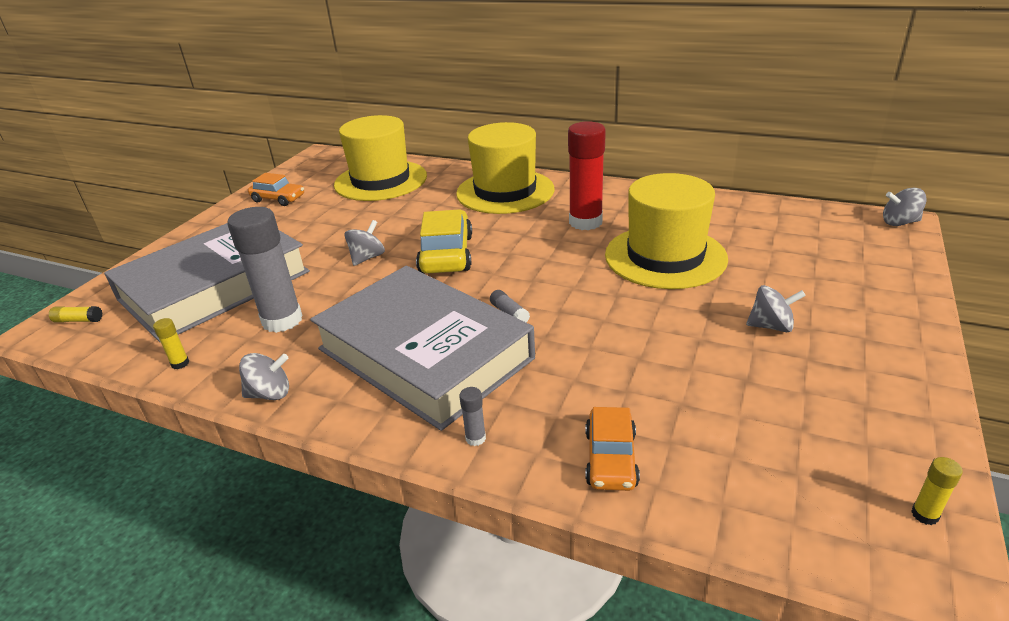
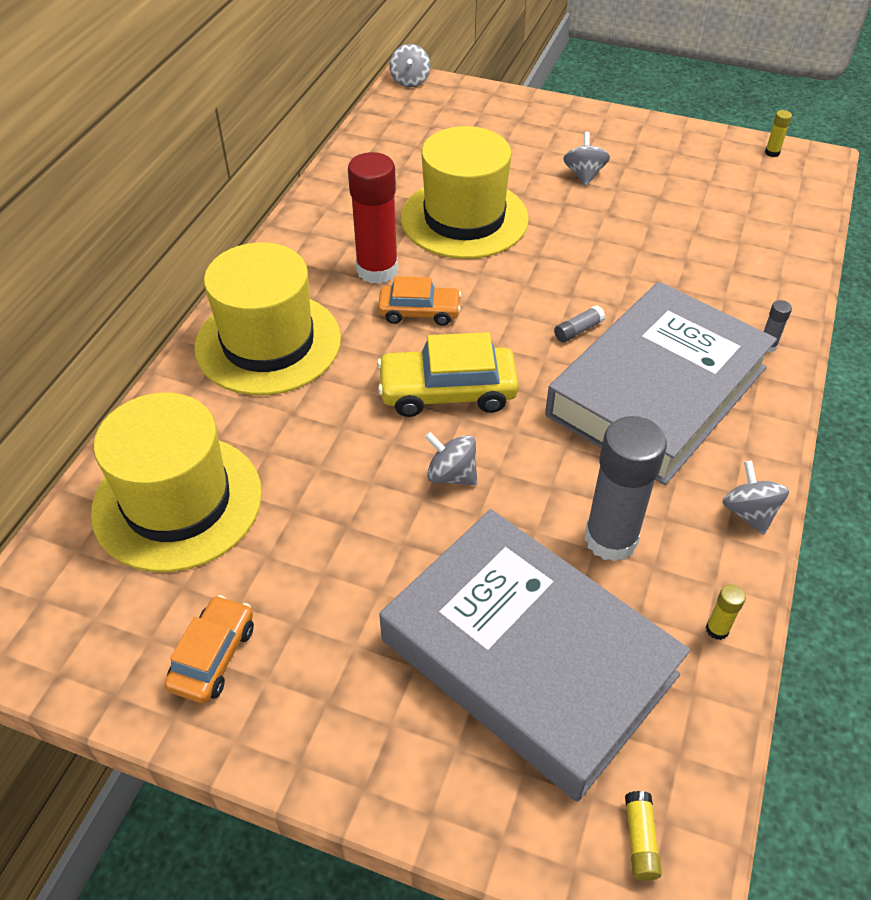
camera: 95 degrees left, 15 degrees up
(611, 458) = (766, 271): orange car -> orange car (419, 312)

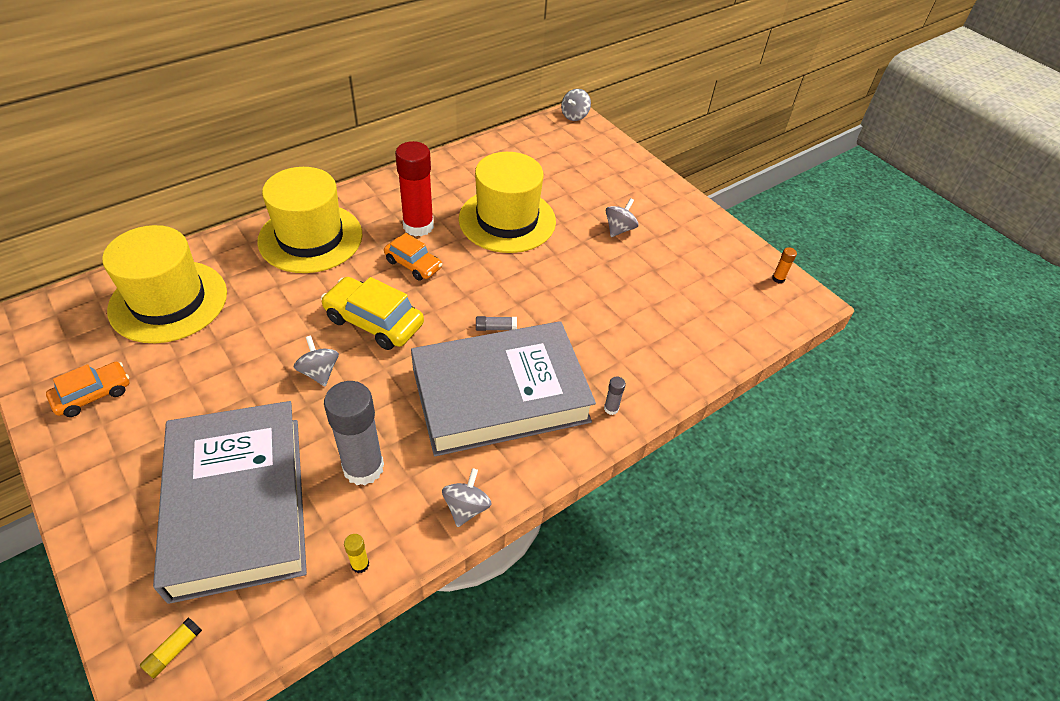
camera: 30 degrees right, 0 degrees up
(772, 153) = (778, 279): yellow glue stick -> orange glue stick

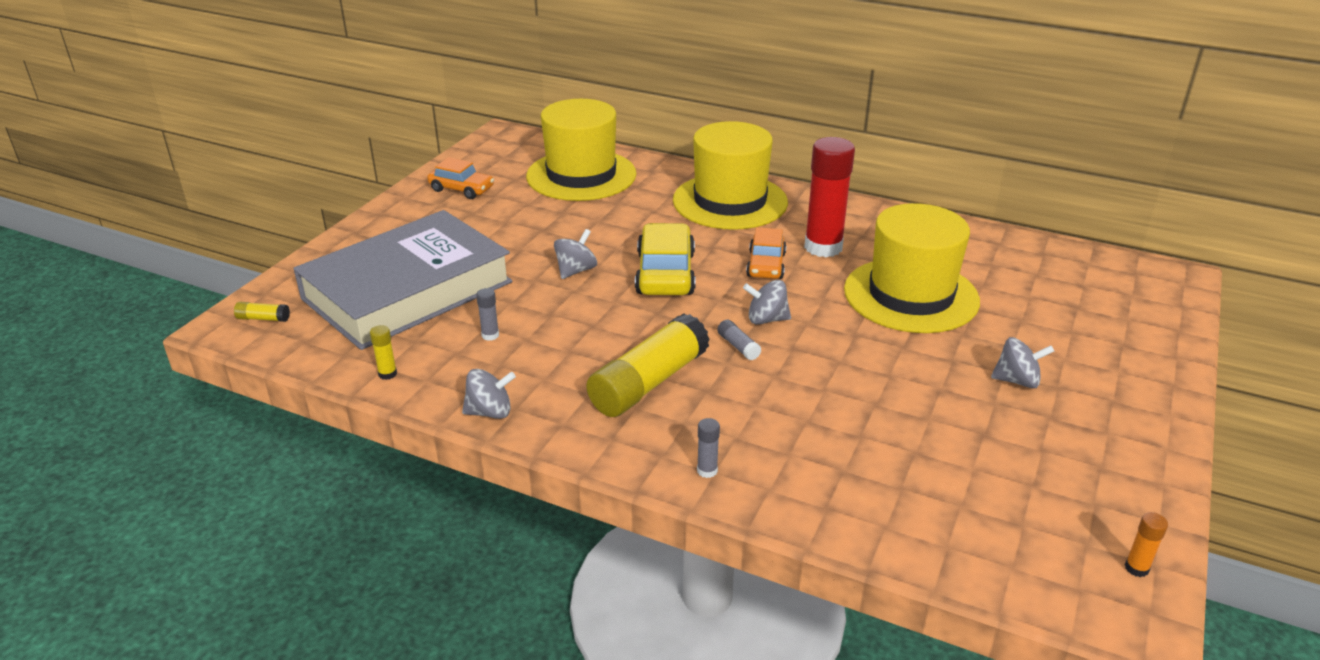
camera: 65 degrees right, 15 degrees down
(363, 467) = (490, 335): grey glue stick -> grey glue stick, size x0.40
(500, 395) = (649, 383): grey book -> yellow glue stick
(574, 116) = (1176, 276): grey spinning top -> grey spinning top (766, 319)

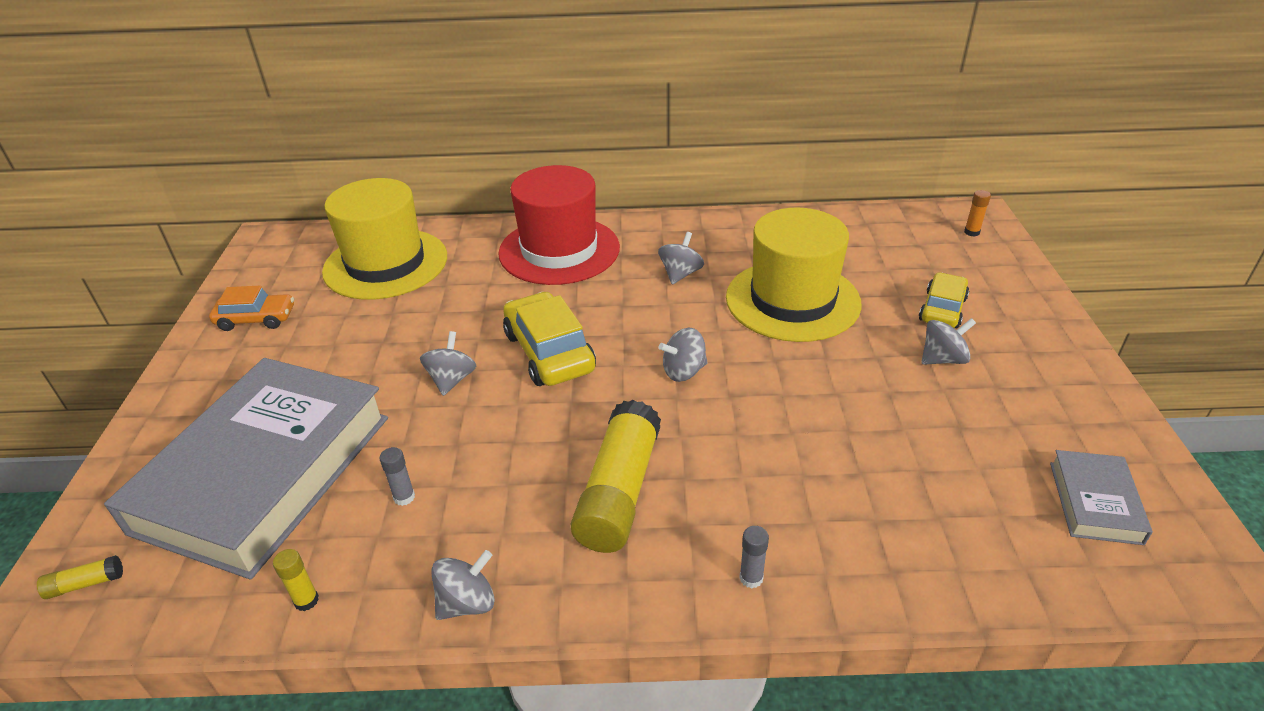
camera: 25 degrees left, 5 degrees up
(730, 201) = (559, 250): yellow hat -> red hat
(738, 346) = (678, 412): grey glue stick -> none
(766, 265) = (641, 310): orange car -> none
(823, 247) = (680, 274): red glue stick -> grey spinning top
(1055, 343) = (942, 309): none -> yellow car
(1062, 528) = (1095, 502): none -> grey book
(1136, 568) = (1179, 519): orange glue stick -> orange glue stick (971, 232)

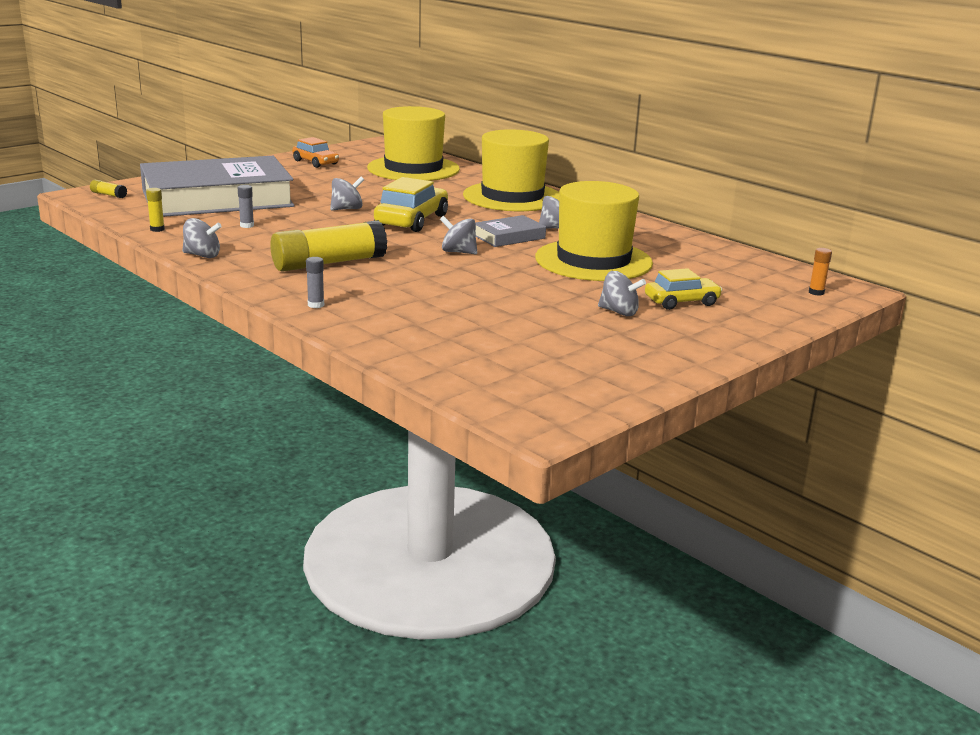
camera: 45 degrees right, 15 degrees down
(559, 250) = (512, 197): red hat -> yellow hat
(1095, 502) = (547, 379): grey book -> grey book (509, 236)

